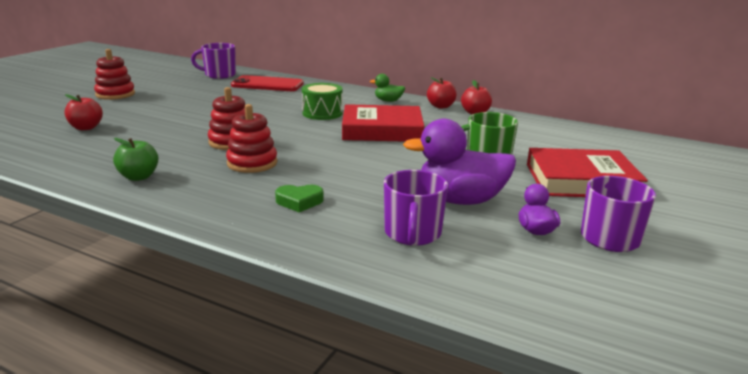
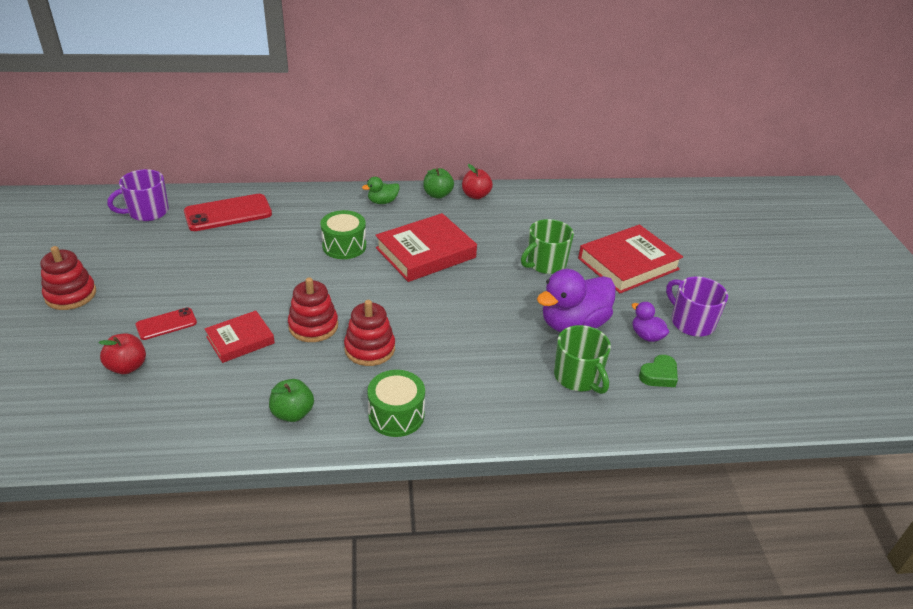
camera: 35 degrees left, 15 degrees up
(142, 117) = (166, 324): none -> red phone
(172, 135) = (240, 340): none -> red book
(208, 202) = (396, 415): none -> green drum
(299, 202) = (465, 380): green heart -> green heart (659, 375)
(412, 233) = (578, 377): purple mug -> green mug
(441, 106) = (437, 195): red apple -> green apple

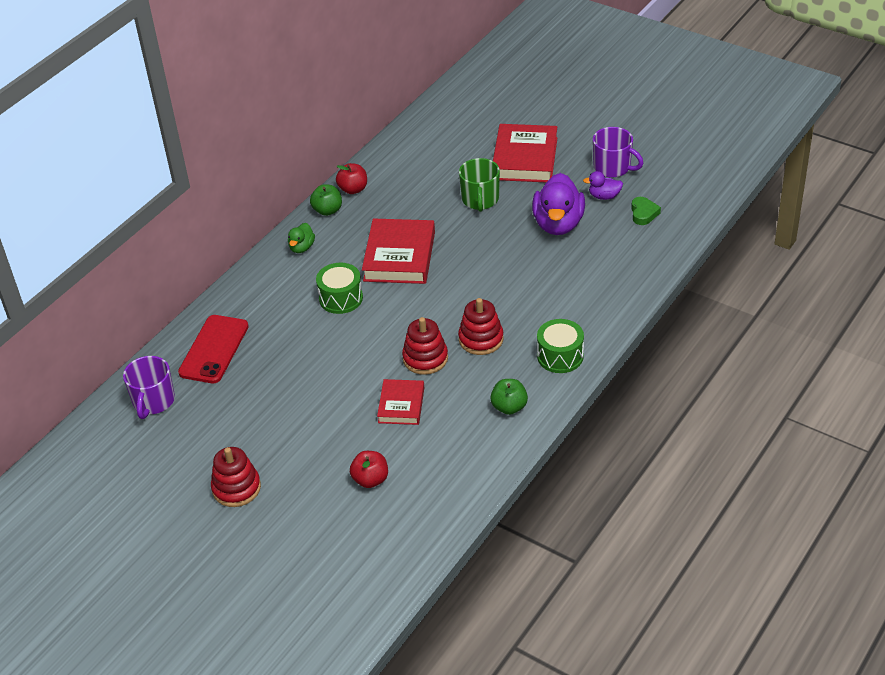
camera: 45 degrees left, 5 degrees up
(166, 324) = (338, 441): red phone -> none
(578, 377) = (609, 251): green mug -> none
(691, 322) = (613, 167): purple mug -> purple mug turned 150 degrees counterclockwise

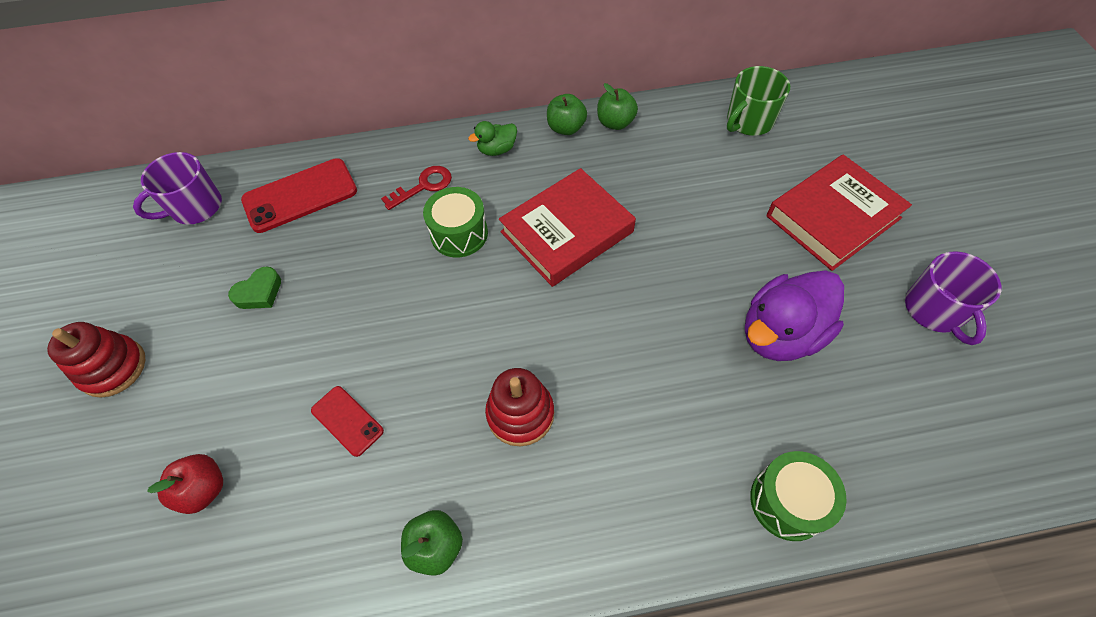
camera: 45 degrees right, 15 degrees up
(285, 293) = (423, 186): none -> red key
(353, 189) = (615, 123): red apple -> green apple
(401, 405) = (347, 420): red book -> red phone
(425, 358) = (440, 382): red stacking toy -> none
(480, 200) = (725, 230): green mug -> green mug (748, 121)
(560, 356) = (574, 531): green drum -> green drum (788, 502)
(604, 196) = (880, 342): purple duck -> none
(643, 213) = (910, 411): green heart -> green heart (259, 292)

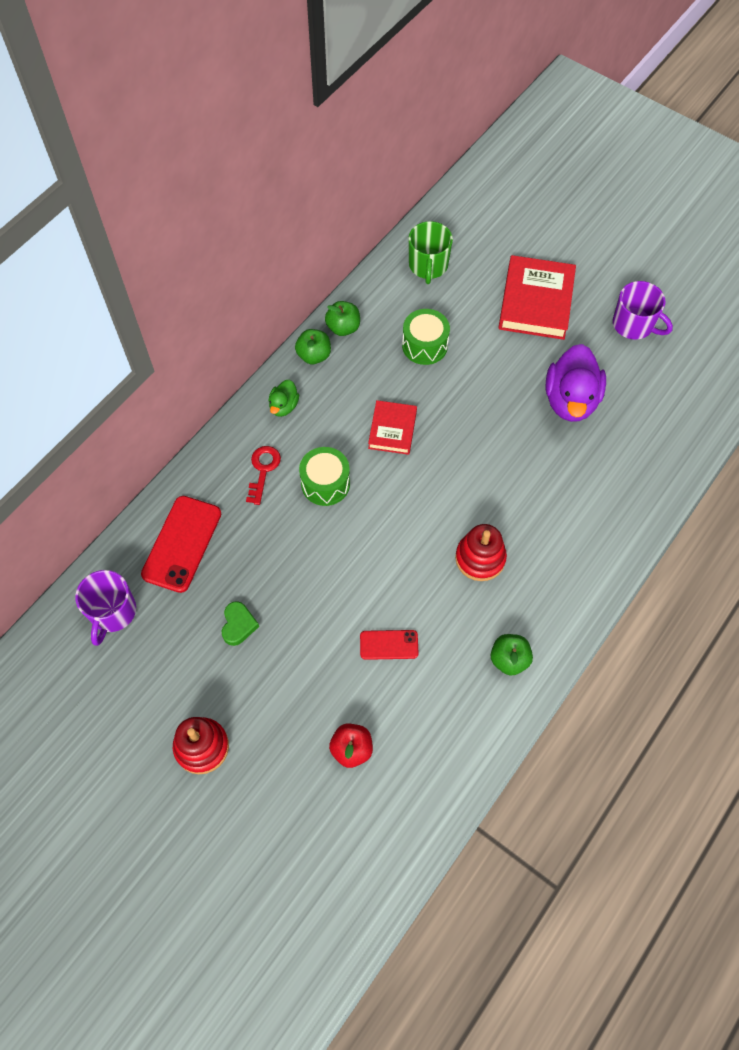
camera: 45 degrees left, 5 degrees up
(567, 232) = (392, 430): red book -> red book, size x0.59
(788, 502) = (650, 489): green drum -> green drum (424, 345)

